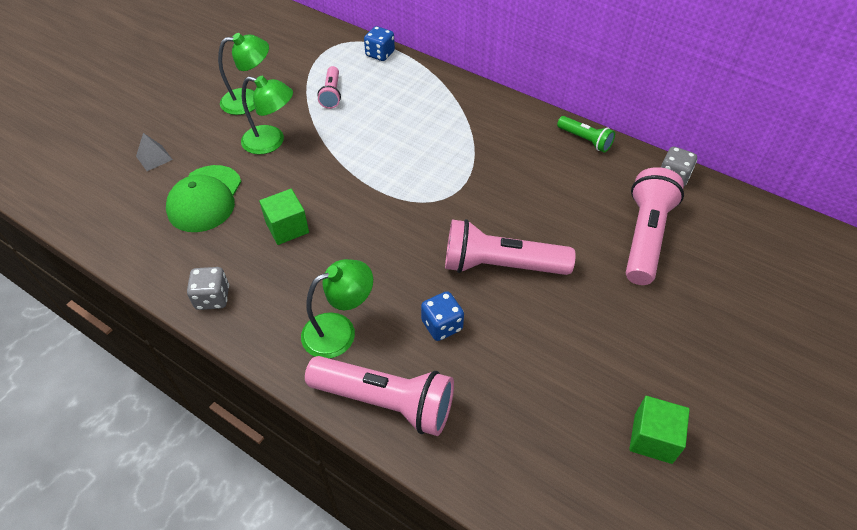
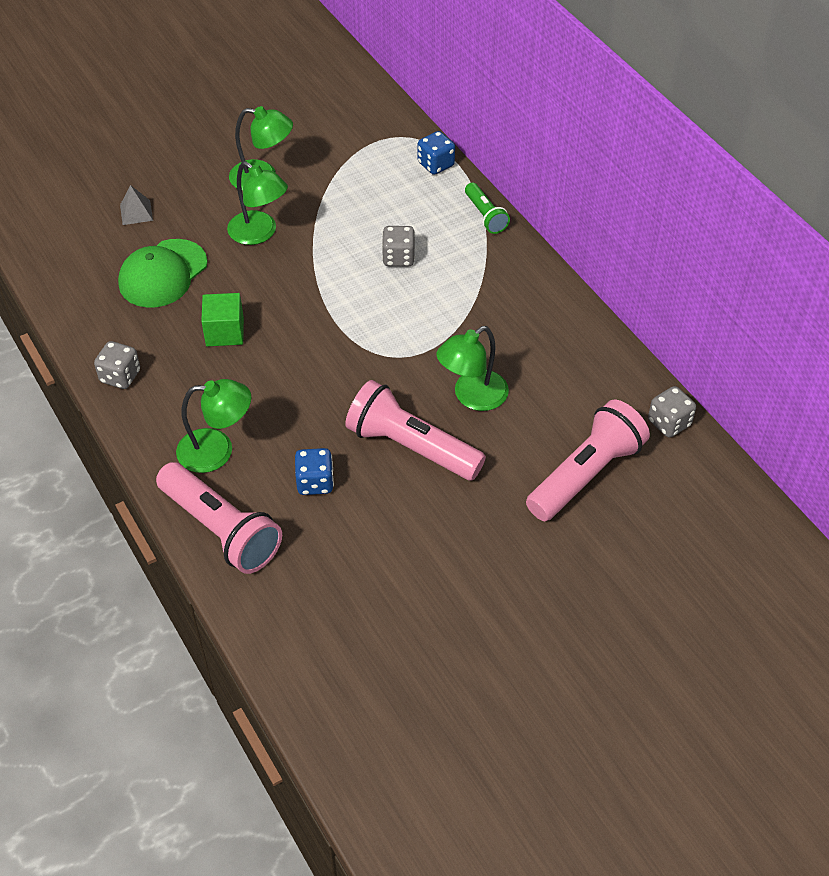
camera: 25 degrees right, 0 degrees up
(332, 94) = (353, 198): pink flashlight -> none
(395, 126) = (398, 258): none -> grey dice
(520, 209) = (472, 397): none -> green lamp
(585, 140) = (600, 345): green flashlight -> green flashlight (485, 216)
(653, 438) = (445, 660): green cube -> none

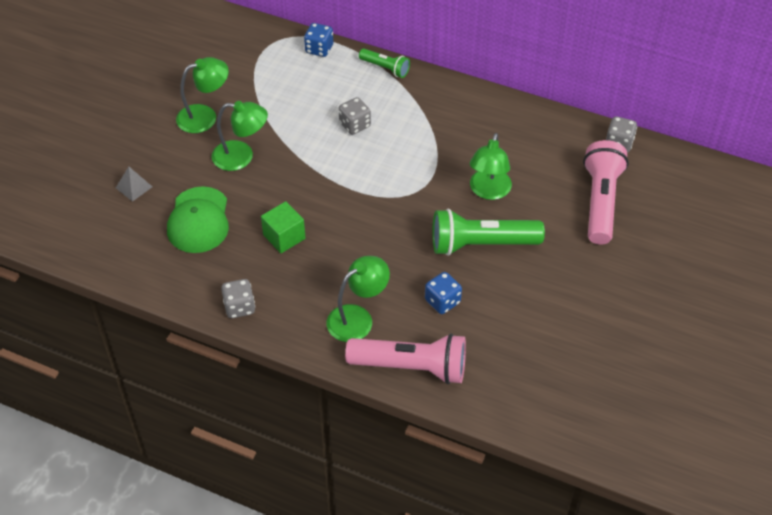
camera: 35 degrees left, 0 degrees up
(410, 447) = (481, 244): pink flashlight -> green flashlight

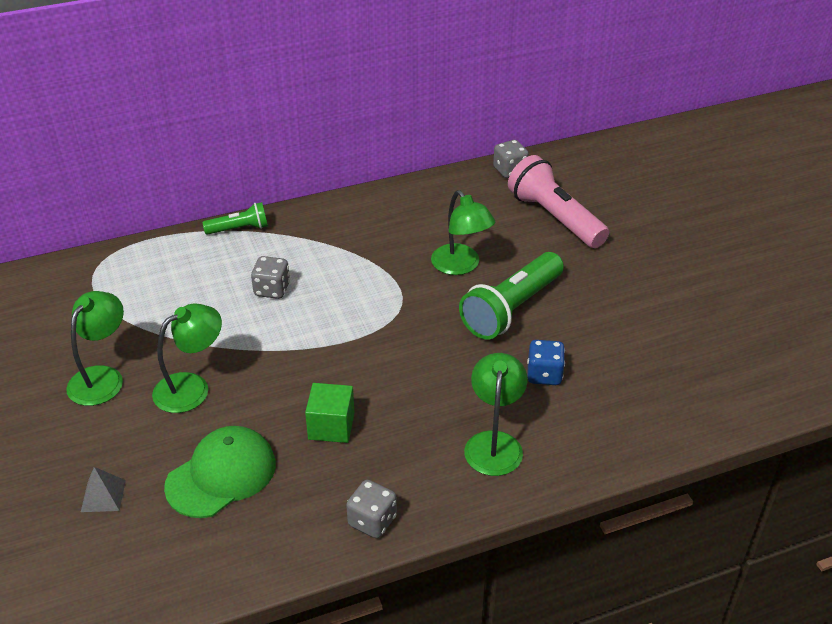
camera: 45 degrees left, 10 degrees down
(198, 220) = (221, 475): green cap -> green cap turned 90 degrees counterclockwise
(319, 49) = (152, 250): blue dice -> none
(411, 367) = (594, 446): pink flashlight -> none

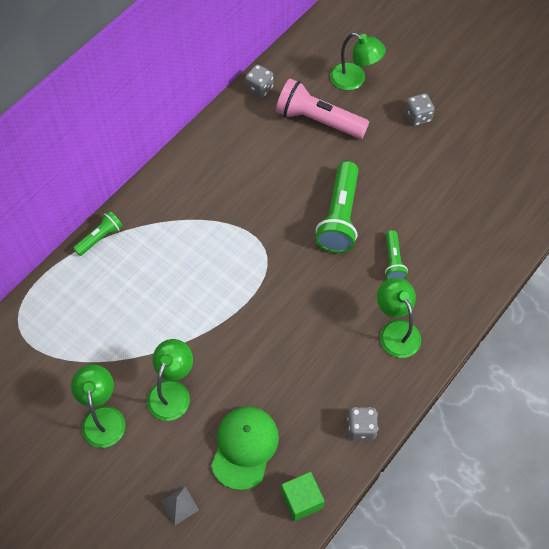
camera: 30 degrees left, 20 degrees up
(272, 290) = (166, 281): grey dice -> grey dice (417, 117)
(331, 426) = (287, 372): green cube -> green cube (302, 500)
(461, 266) = (282, 195): green lamp -> green lamp (354, 80)
(544, 375) = (393, 261): blue dice -> green flashlight

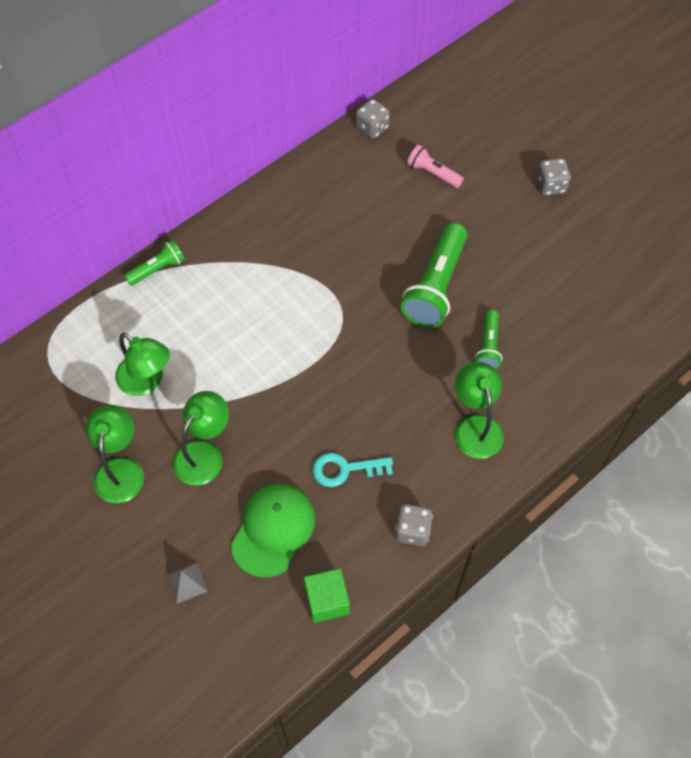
camera: 10 degrees right, 0 degrees up
(294, 385) = (345, 469): none -> turquoise key
(318, 120) = (432, 173): pink flashlight -> pink flashlight, size x0.54
(354, 80) = (485, 133): green lamp -> green lamp (147, 381)

